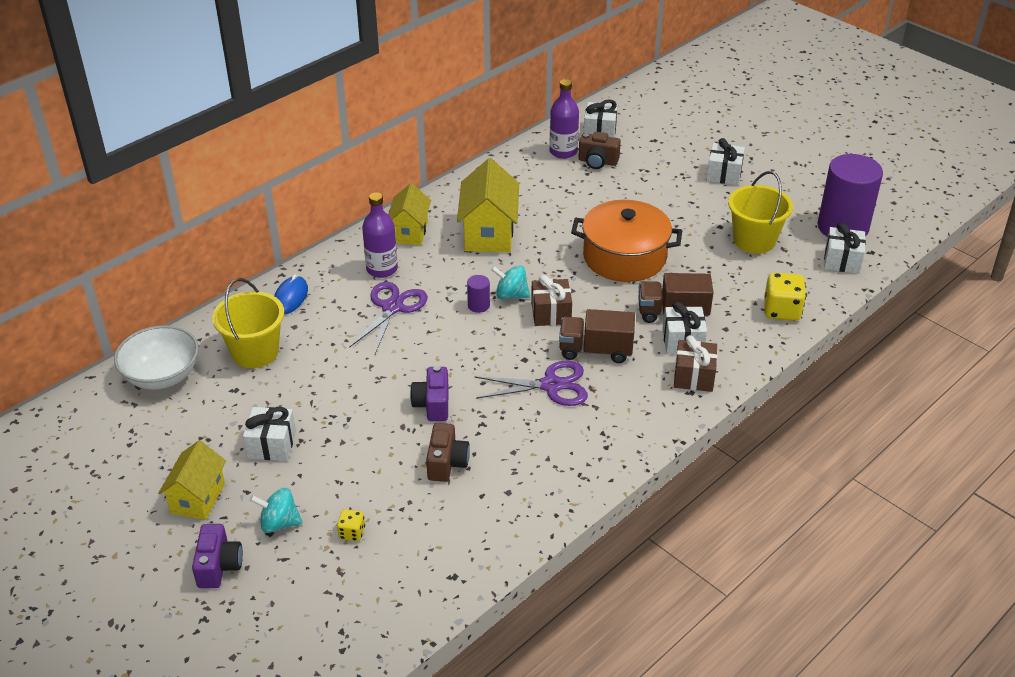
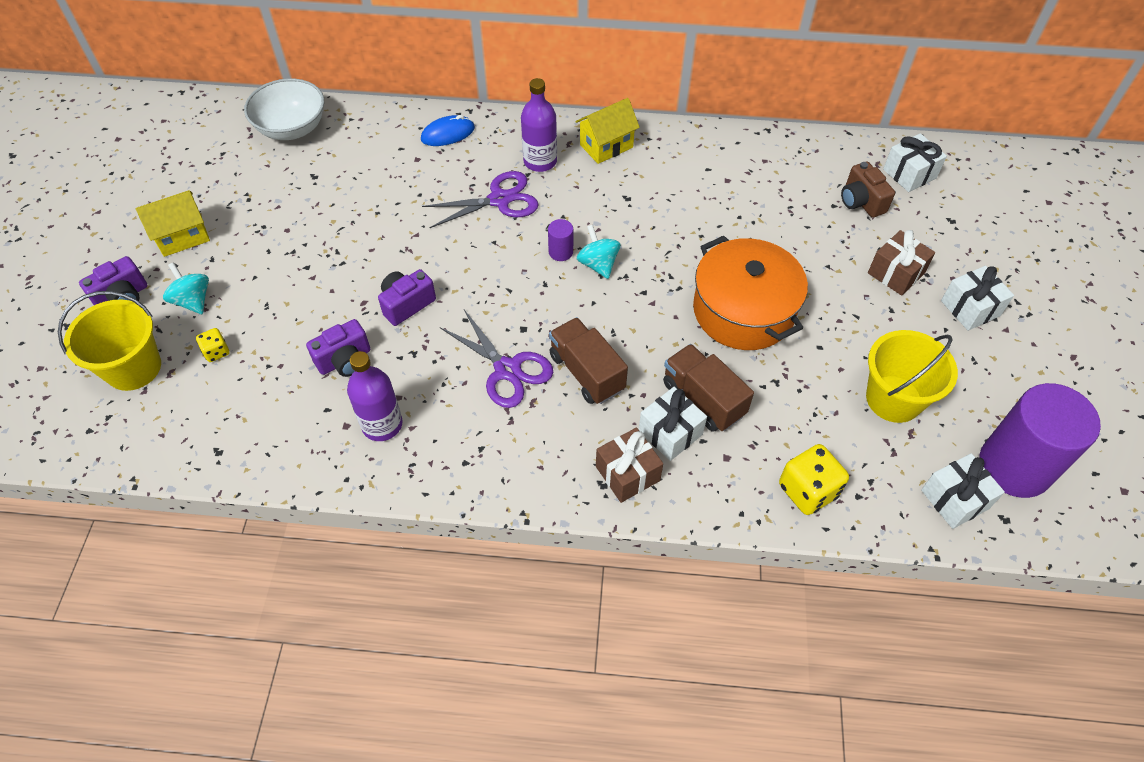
camera: 50 degrees right, 15 degrees up
(255, 352) = (366, 158): yellow bucket -> yellow bucket (133, 368)
(271, 445) = (273, 238): white gift -> none
(447, 463) = (345, 360): brown camera -> purple camera
(489, 233) = (664, 196): yellow house -> none
(551, 313) = (603, 307): brown gift -> brown gift (895, 273)
(563, 152) = (843, 168): purple bottle -> purple bottle (382, 425)

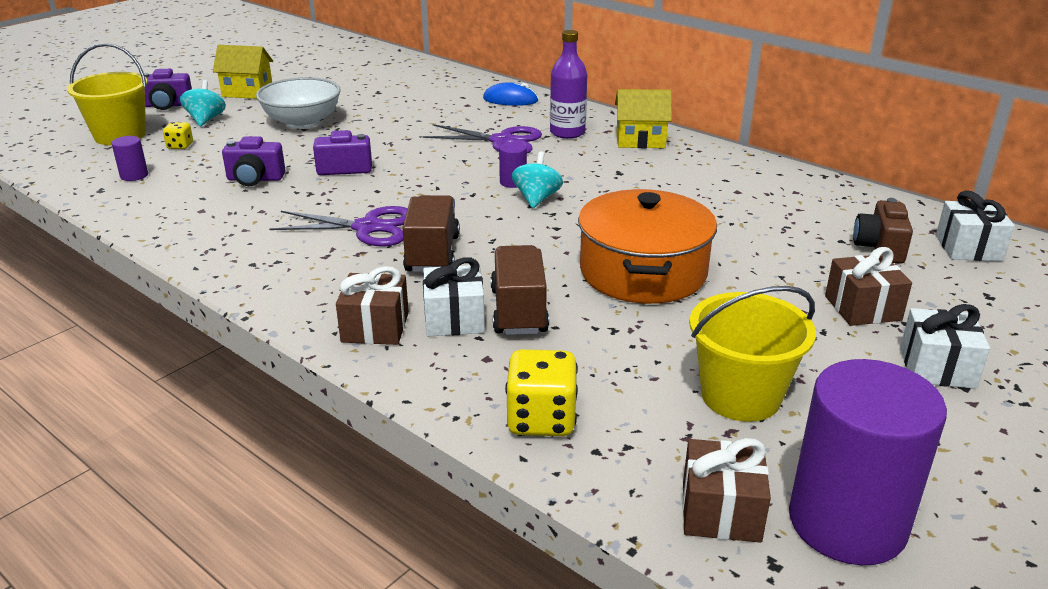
camera: 35 degrees right, 25 degrees down
(225, 415) = (134, 175): none -> purple cylinder
(292, 128) = (398, 68): white bowl -> white bowl (302, 122)
(382, 425) = (226, 219): purple bottle -> none
(507, 370) = (367, 228): purple scissors -> purple scissors turned 75 degrees counterclockwise
(954, 499) = (720, 511): white gift -> brown gift

